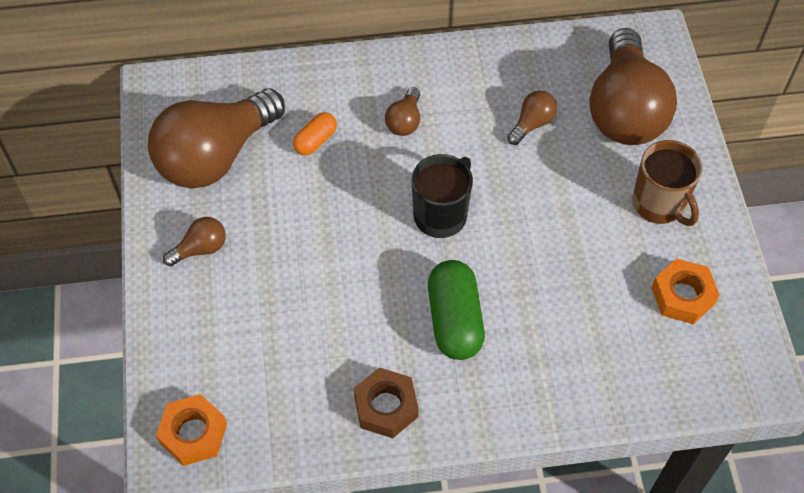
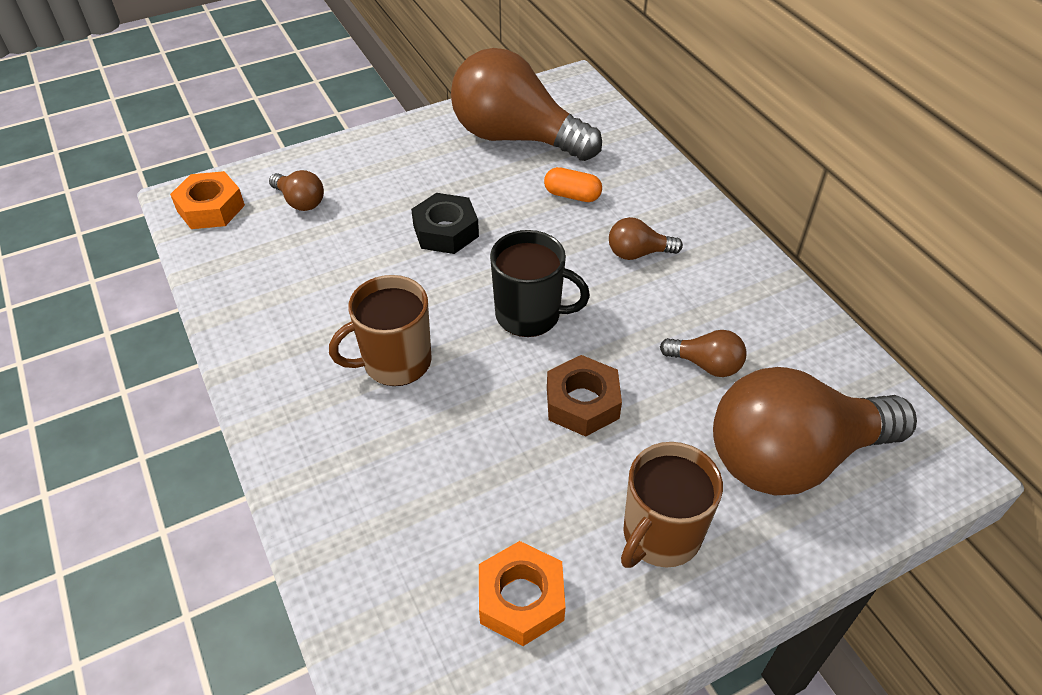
camera: 70 degrees right, 10 degrees down
(200, 249) = (408, 157): brown light bulb -> brown light bulb (300, 201)
(318, 246) = (445, 231): none -> black nut
(386, 407) = (270, 333): brown nut -> brown nut (582, 403)
(455, 320) = (395, 362): green capsule -> brown mug

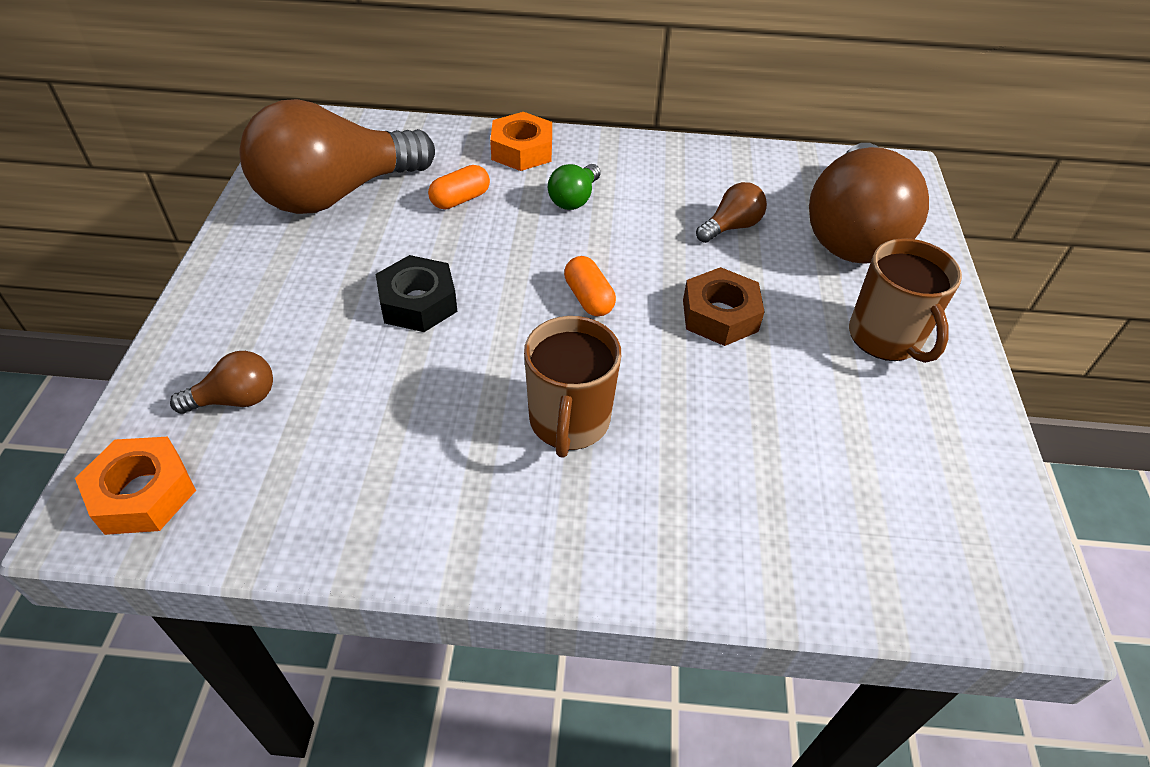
camera: 60 degrees left, 0 degrees up
(521, 599) = (907, 454): orange nut -> orange nut (522, 150)
(529, 315) = (588, 298): black mug -> orange capsule
(638, 253) = (574, 199): brown light bulb -> green light bulb

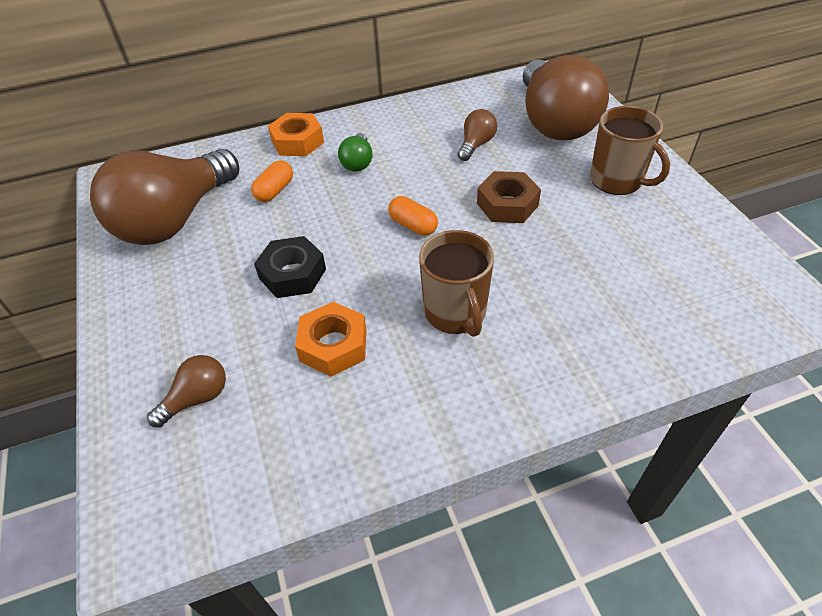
camera: 20 degrees left, 0 degrees up
(143, 493) = (168, 500): orange nut -> orange nut (333, 345)

